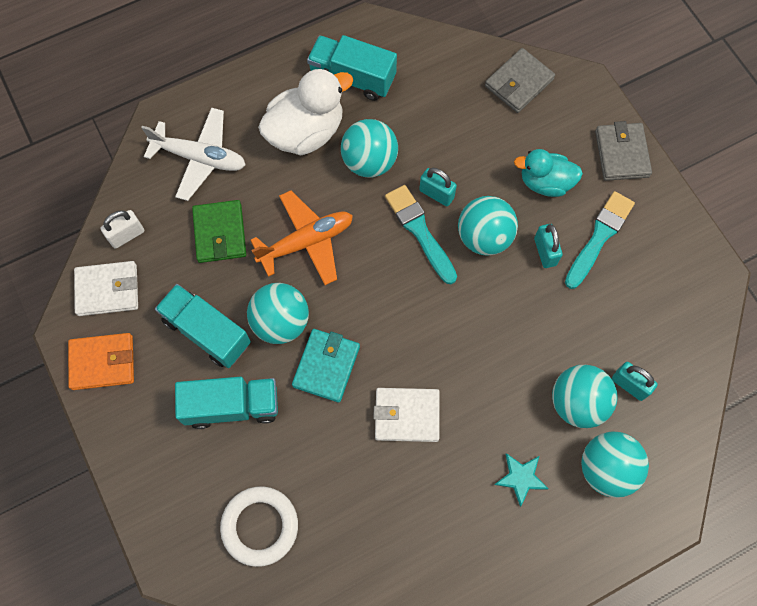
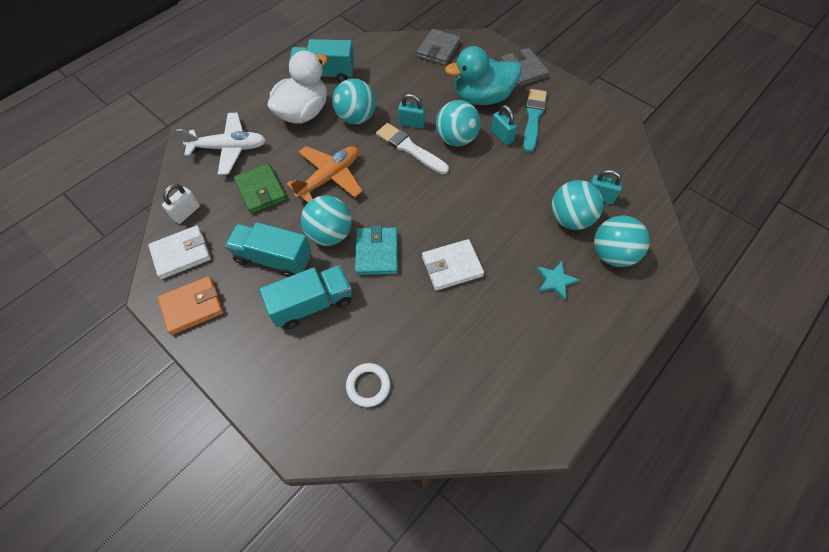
camera: 20 degrees left, 10 degrees down
(260, 526) = (368, 386): white ring -> white ring, size x0.65
(419, 231) = (409, 148): turquoise brush -> white brush
(545, 182) = (482, 98): turquoise duck -> turquoise duck, size x1.54

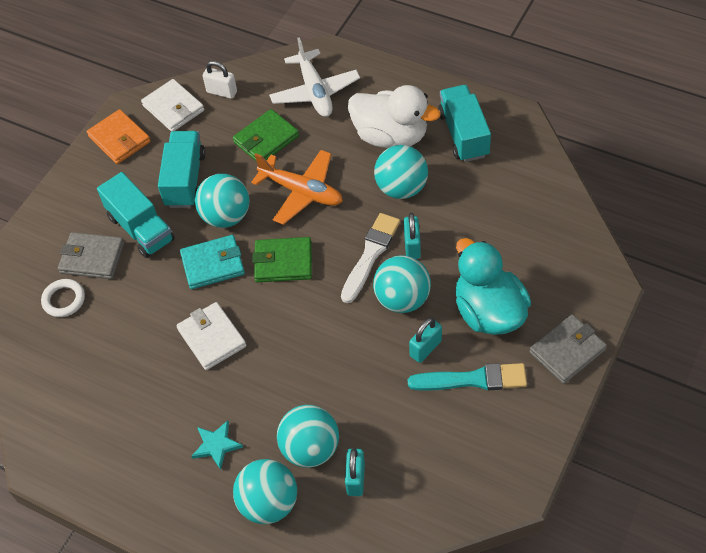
camera: 80 degrees right, 5 degrees down
(394, 203) = (283, 262): none -> green wallet
(438, 50) = (564, 240): grey wallet -> grey wallet (92, 258)

